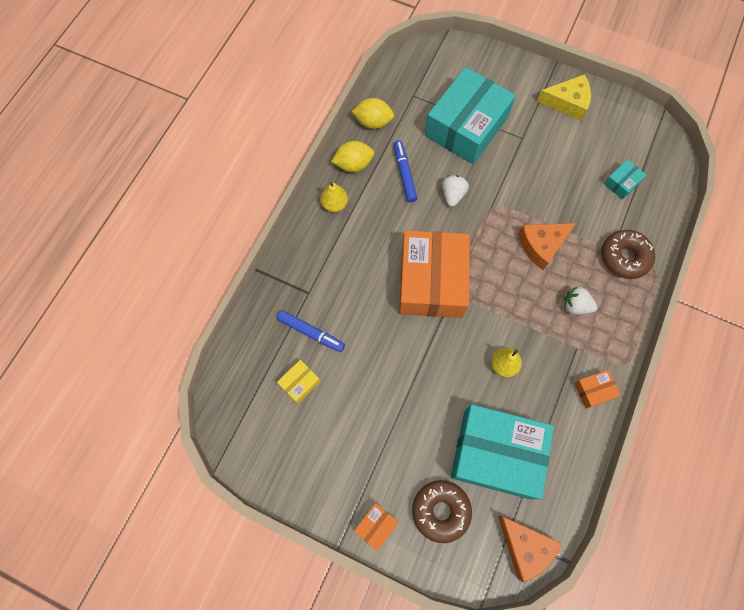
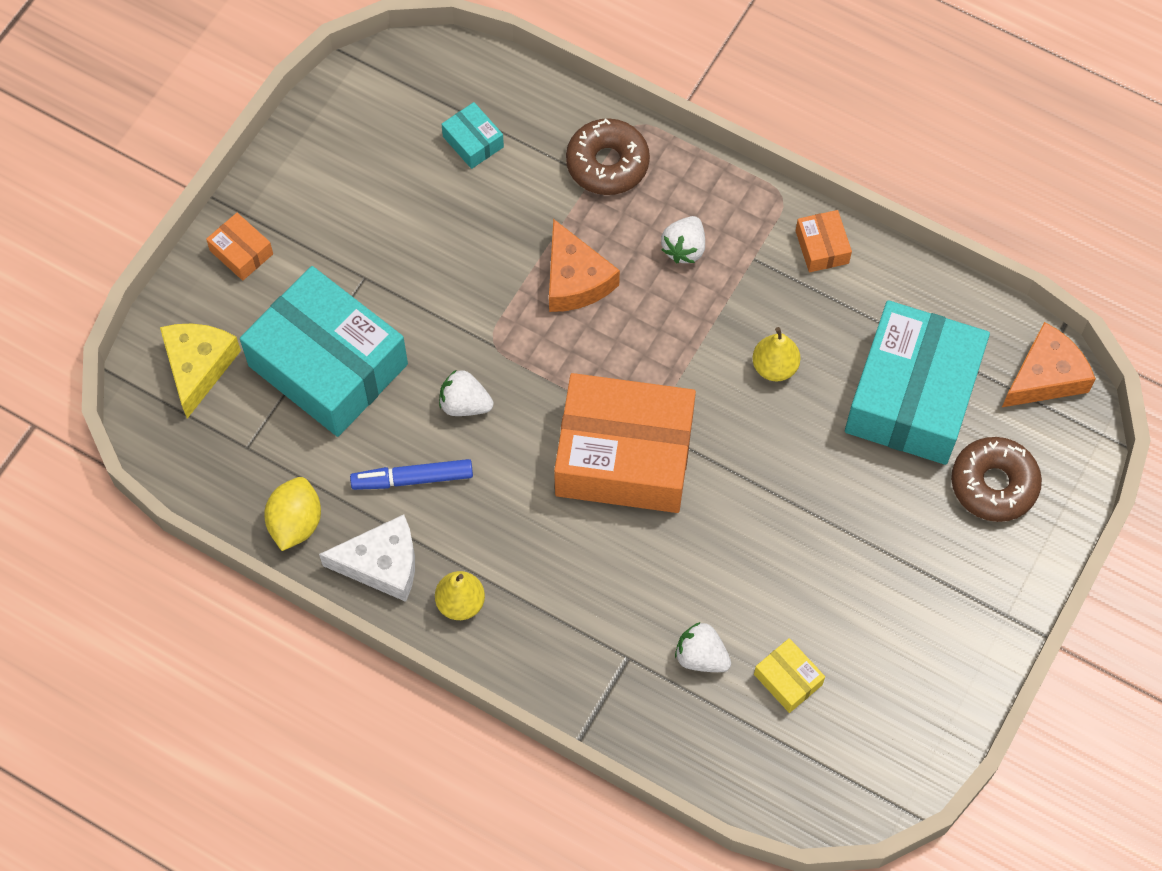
camera: 85 degrees left, 5 degrees down
(311, 333) = (701, 656): blue marker -> white strawberry
(353, 164) = (382, 564): yellow lemon -> white cheese
(376, 526) = (1014, 578): orange box -> orange box (241, 252)
(567, 102) = (302, 195): yellow cheese -> yellow cheese (198, 367)

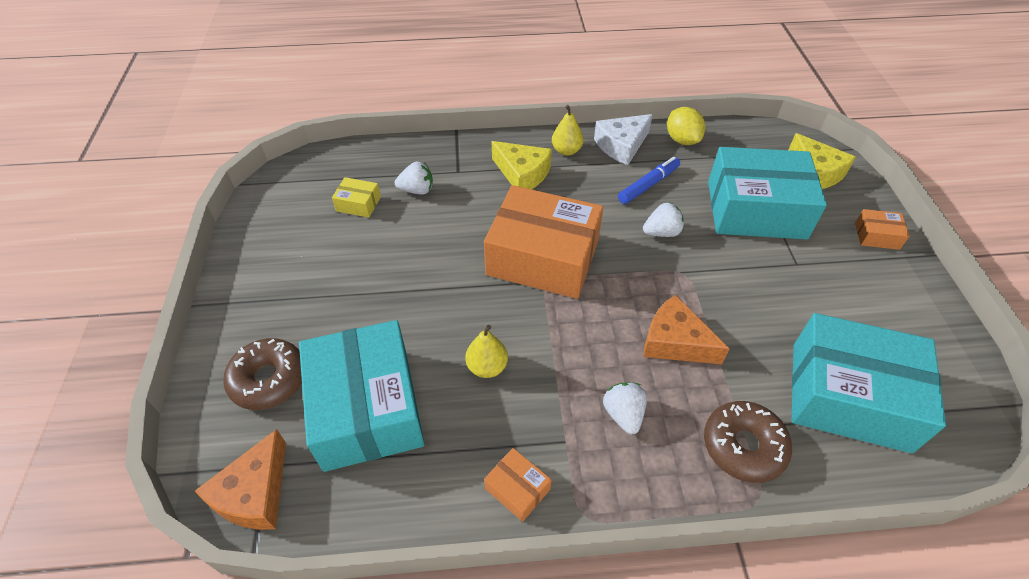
camera: 145 degrees right, 15 degrees down
(473, 142) = (849, 396): turquoise box -> turquoise box, size x2.45
(550, 598) = (522, 174): none -> yellow cheese
(624, 456) = (543, 257): orange box -> orange box turned 45 degrees clockwise

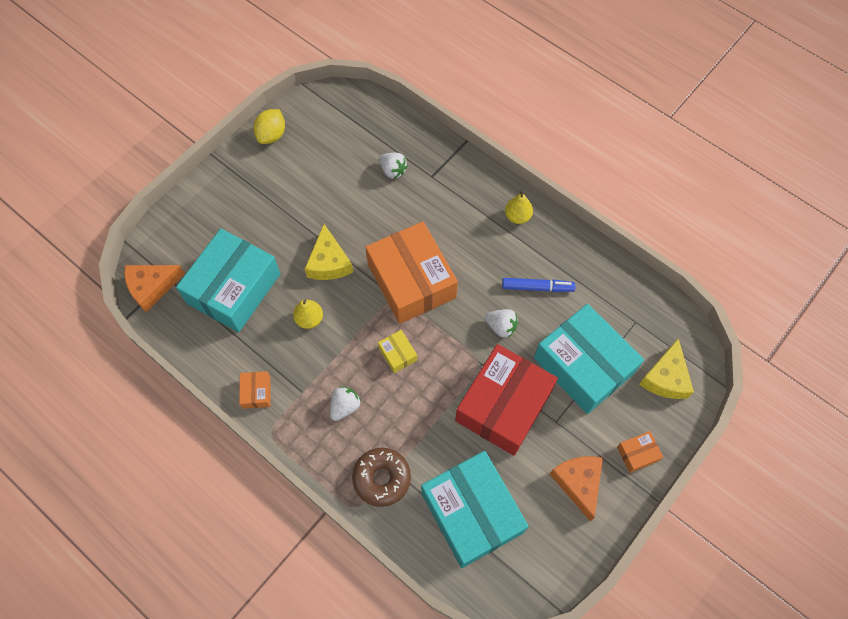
camera: 45 degrees right, 15 degrees up
(269, 379) = (206, 232): brown donut -> none
(358, 204) = (350, 153): yellow box -> yellow box (397, 354)
(522, 174) = (468, 211): yellow cheese -> yellow cheese (329, 262)
(621, 146) = (559, 243): white cheese -> none
(675, 342) = (419, 396): orange cheese -> orange cheese (578, 483)
(682, 140) = (607, 273): yellow lemon -> yellow lemon (272, 135)
(746, 287) = (503, 405): none -> red box
(876, 236) = (637, 453): orange box -> orange box turned 75 degrees counterclockwise

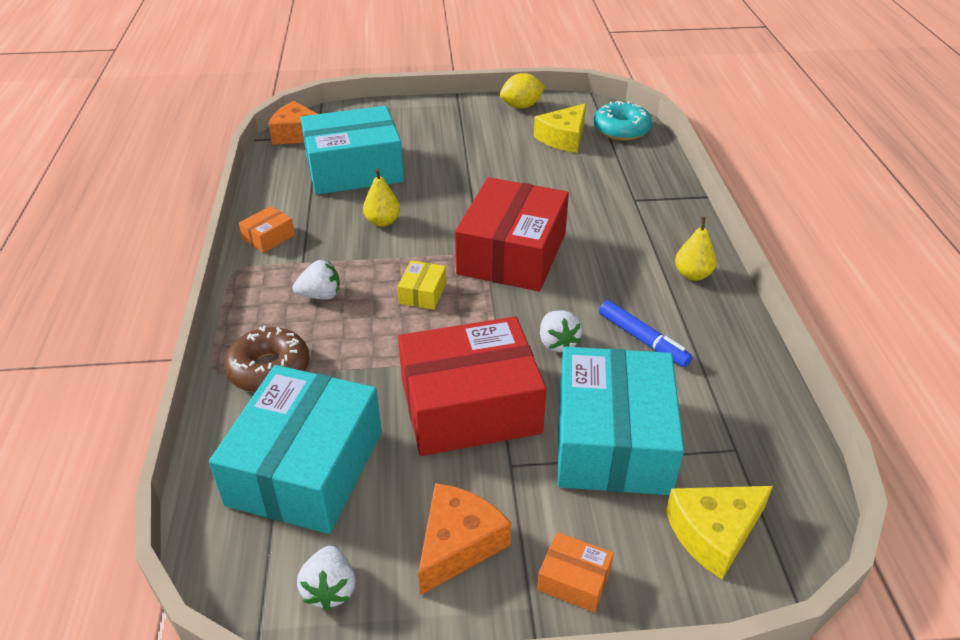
camera: 45 degrees right, 25 degrees down
(329, 262) = (454, 199): yellow cheese -> yellow cheese (563, 138)
(360, 111) = (621, 130): none -> turquoise donut
(393, 171) = (600, 177): white strawberry -> white strawberry (330, 589)
(411, 281) = (512, 254): orange box -> red box

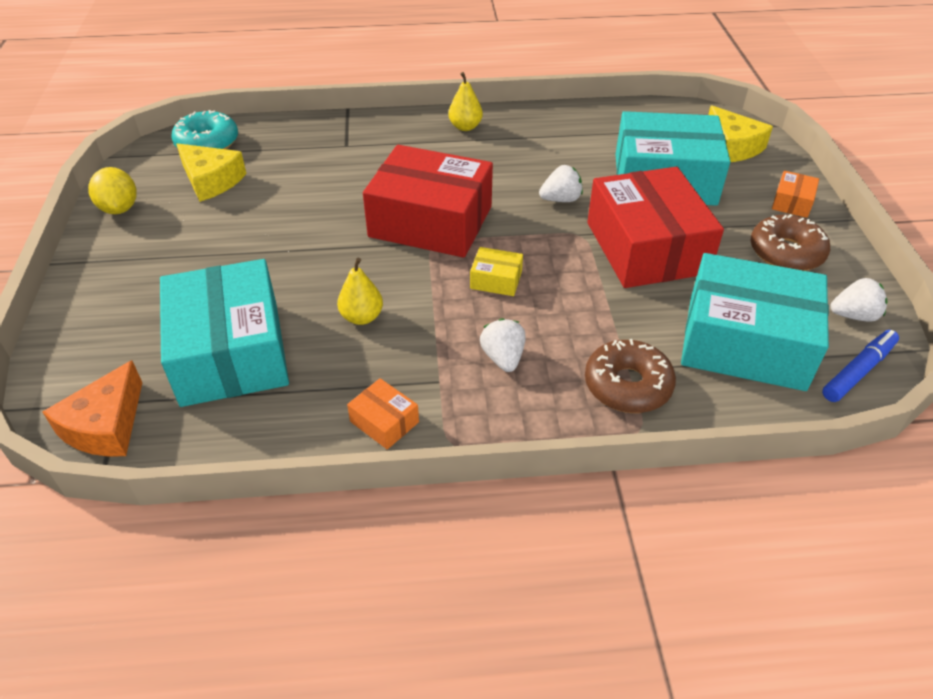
camera: 90 degrees left, 5 degrees up
(458, 544) = (786, 252): orange cheese -> brown donut
(643, 339) = (551, 157): blue marker -> blue marker (858, 371)

